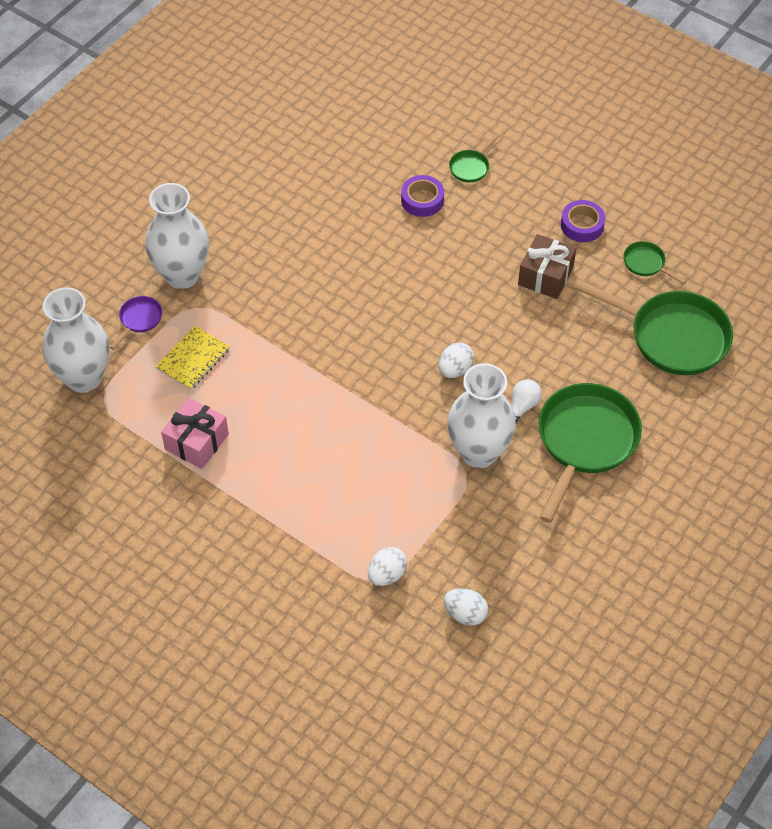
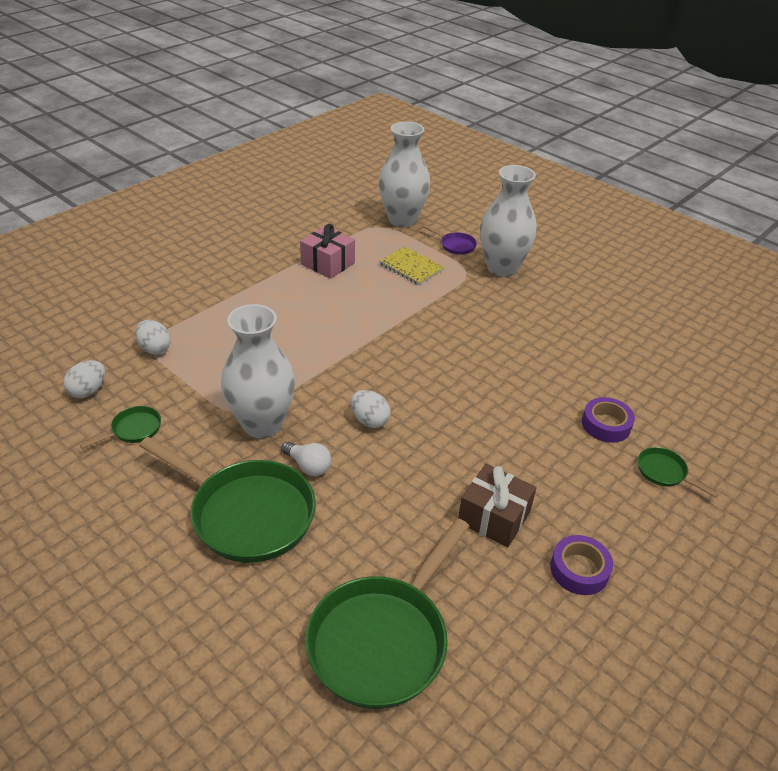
camera: 95 degrees right, 15 degrees down
(646, 263) = (513, 633): green pan -> green pan (133, 430)

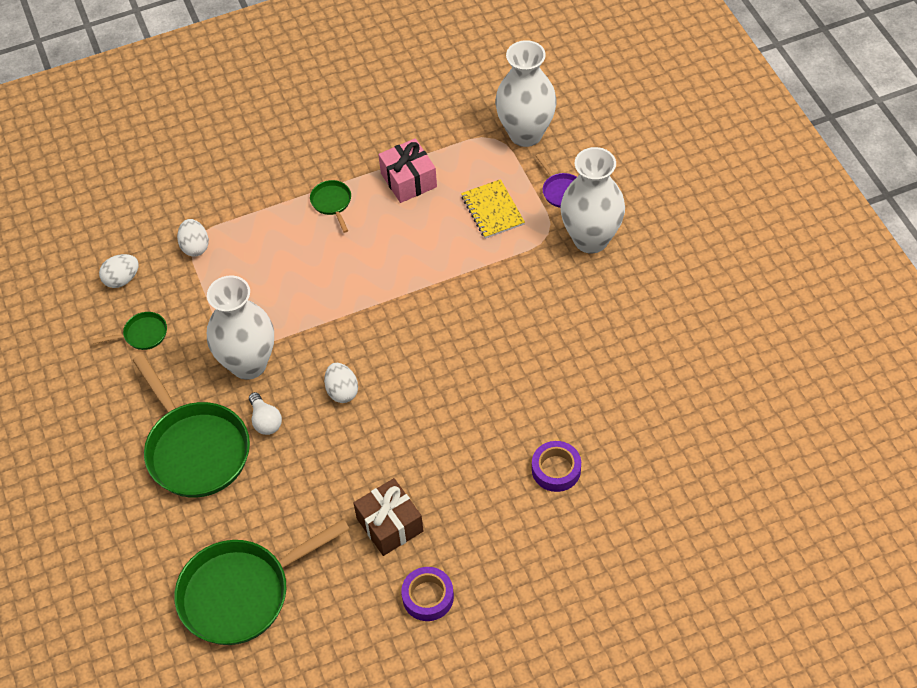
camera: 30 degrees right, 15 degrees up
(664, 472) = (572, 537): green pan -> green pan (332, 203)

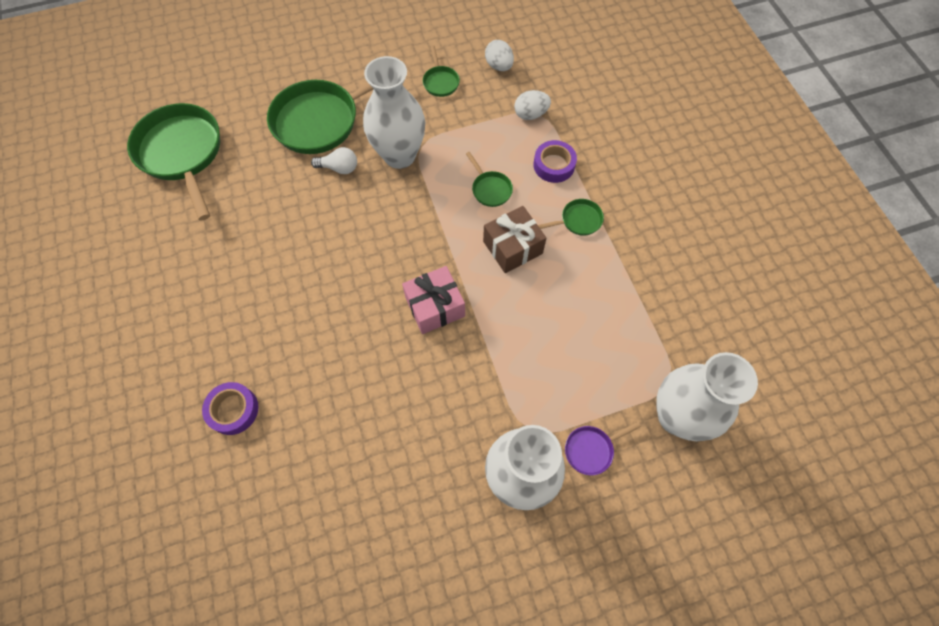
camera: 90 degrees right, 10 degrees up
(265, 421) = (339, 168): white light bulb -> white light bulb turned 150 degrees counterclockwise
(294, 277) = (490, 189): none -> green pan
(342, 391) = (359, 226): white egg -> none
(390, 525) = (213, 260): brown gift -> brown gift (512, 247)
(408, 180) = (607, 290): pink gift -> pink gift (435, 307)
(428, 597) = (135, 288): purple tape -> purple tape (554, 165)
(492, 210) = (565, 371): yellow notebook -> none

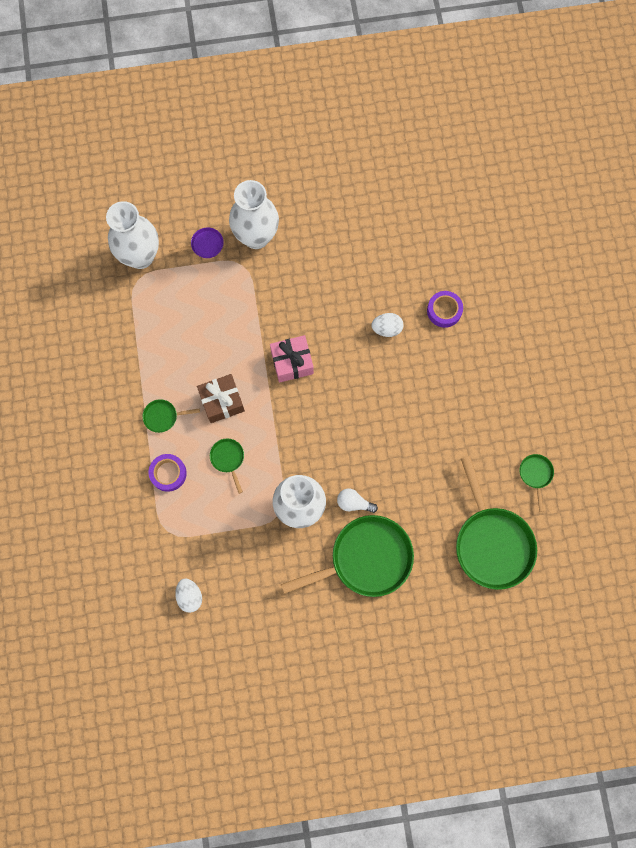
camera: 170 degrees left, 10 degrees up
(440, 82) = (249, 586): green pan -> green pan (535, 475)
(530, 114) = (174, 532): white egg -> white egg (386, 329)

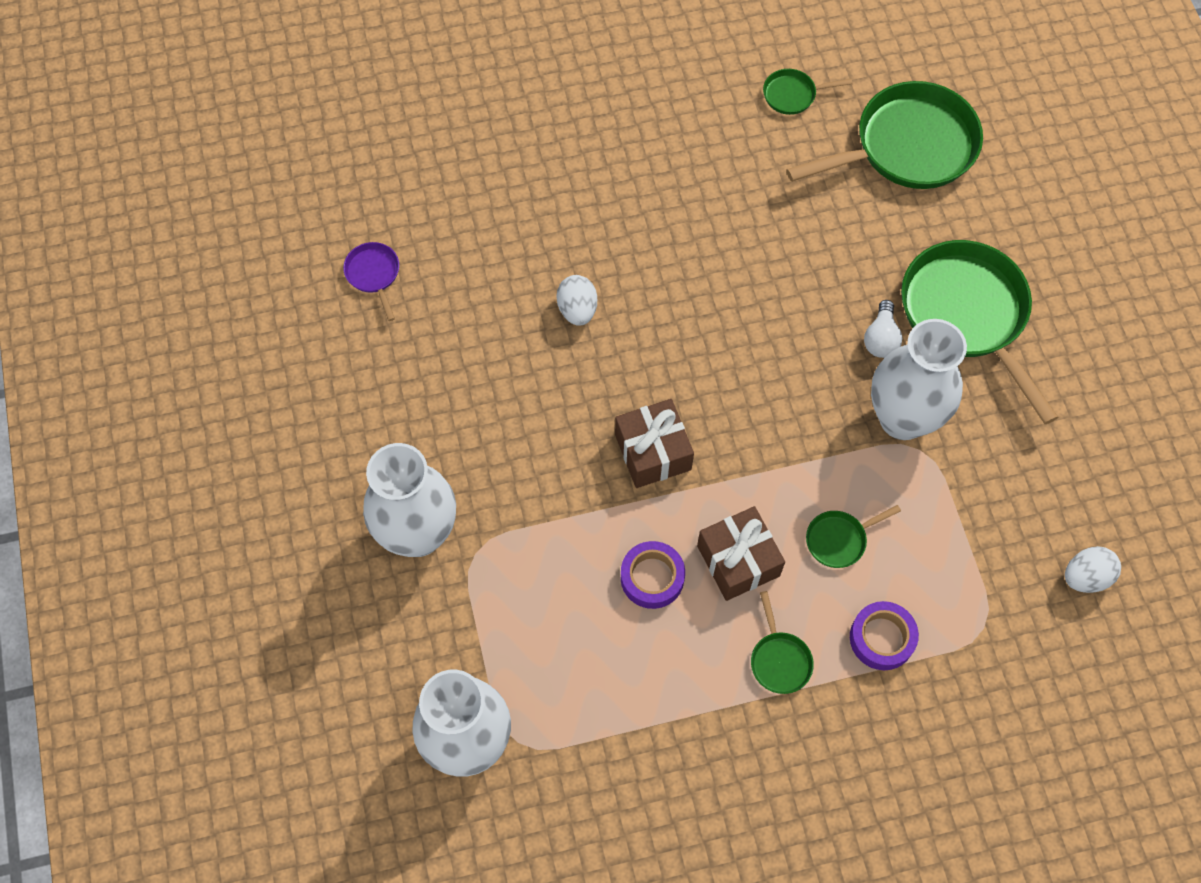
camera: 95 degrees left, 10 degrees down
(205, 245) = (439, 623): purple pan -> purple pan (374, 274)
(292, 362) = (653, 452): pink gift -> brown gift
(444, 311) = (538, 228): purple tape -> purple tape (652, 578)

